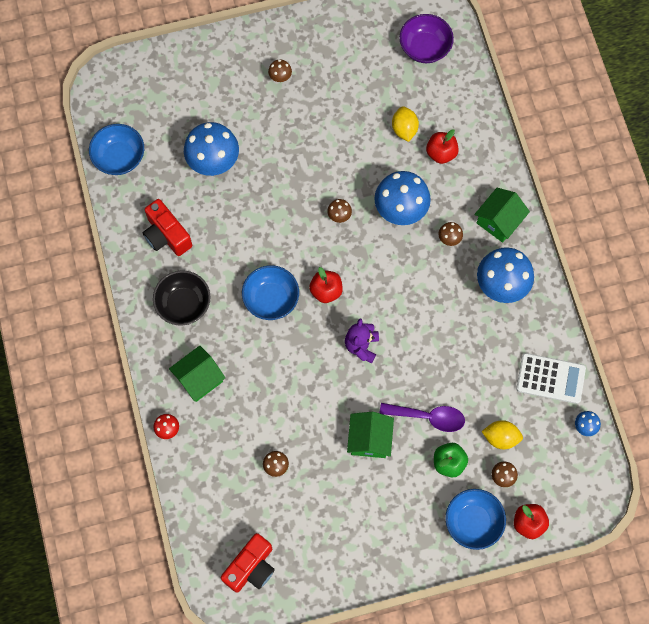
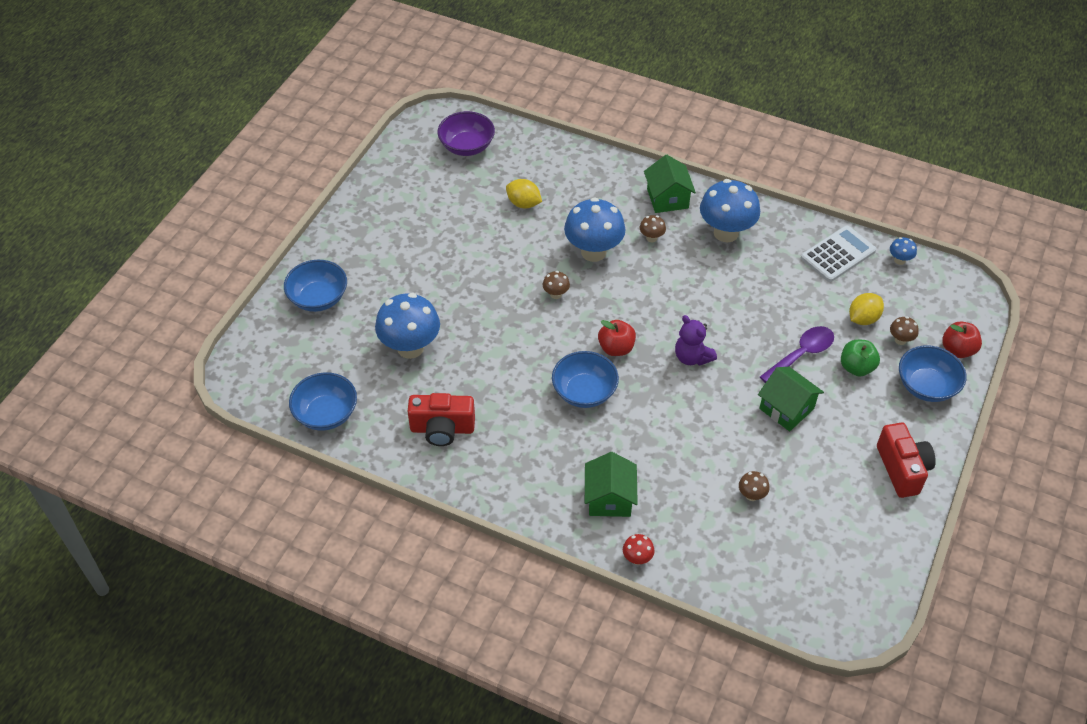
camera: 50 degrees left, 20 degrees down
(183, 304) = (523, 461): black bowl -> none
(204, 72) = (318, 298): none -> blue bowl
(251, 567) = (838, 583): red camera -> red camera (902, 469)
(280, 77) = (385, 251): brown mushroom -> none
(441, 153) = (570, 195): red apple -> none

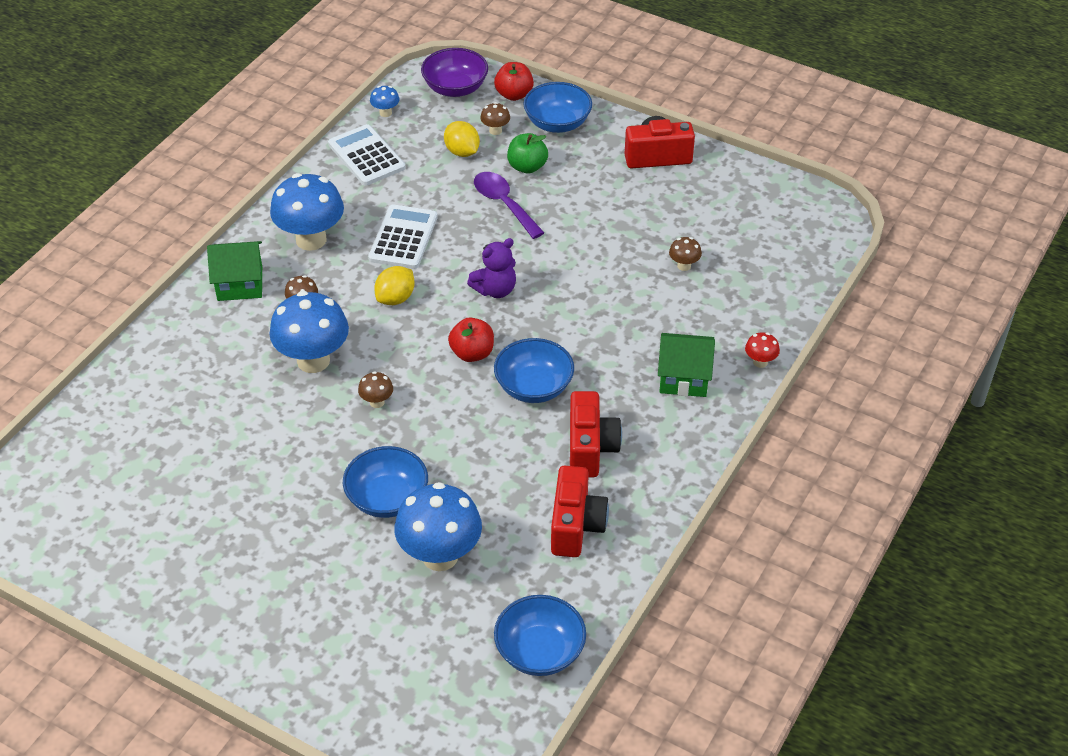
camera: 85 degrees left, 5 degrees down
(318, 298) = (331, 663): blue bowl -> blue bowl (387, 498)
(467, 146) = (75, 480): purple bowl -> purple bowl (455, 88)
(522, 434) = (590, 448): none -> red camera
(523, 203) = (208, 424): yellow lemon -> yellow lemon (395, 298)
(741, 290) = (403, 238): none -> white calculator
(786, 408) = (575, 225): green house -> none

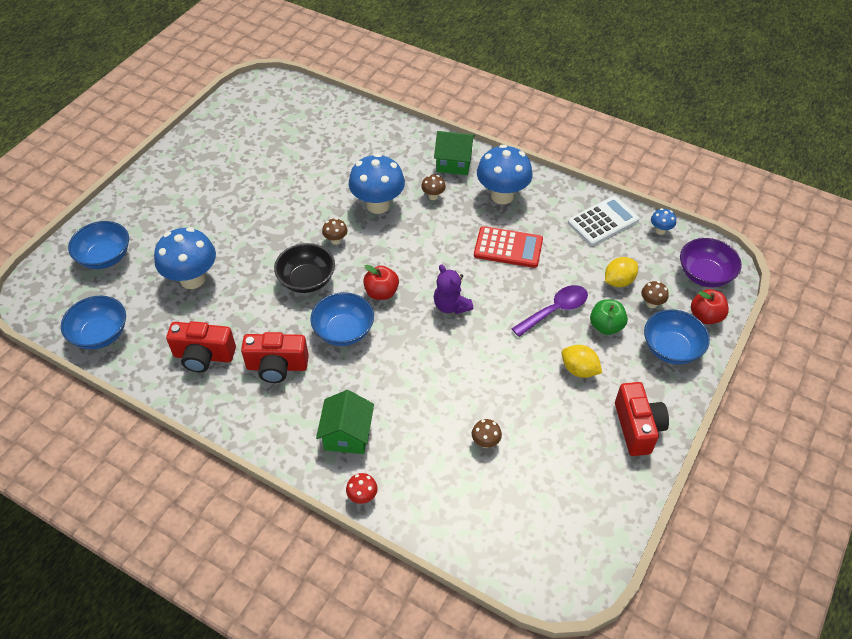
camera: 90 degrees right, 5 degrees up
(240, 284) = (454, 163): green house -> green house turned 75 degrees counterclockwise
(387, 498) = (247, 250): blue bowl -> blue bowl (105, 257)
(395, 298) = (440, 246): yellow lemon -> yellow lemon (579, 370)
(403, 238) = (508, 248): white calculator -> red calculator
(447, 428) = (307, 280): none -> black bowl

